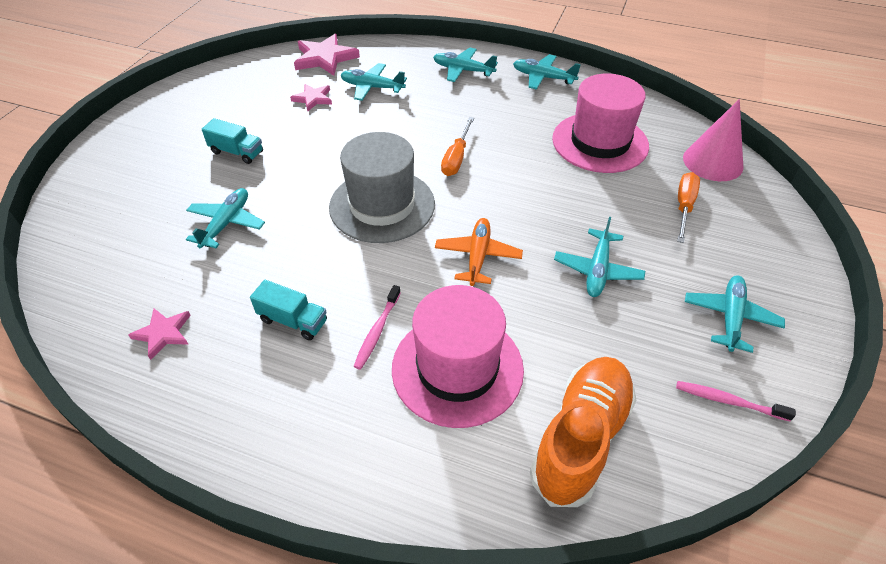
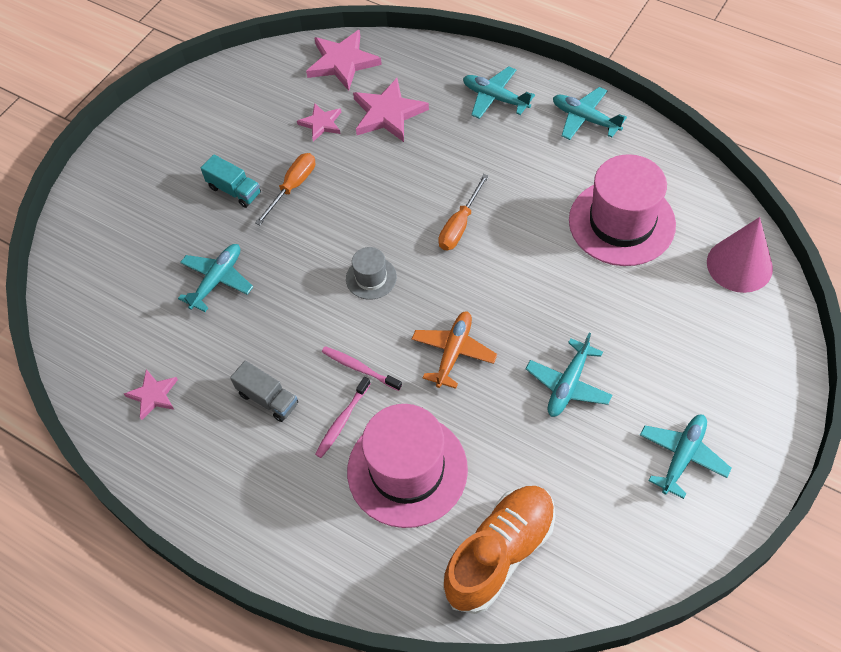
camera: 15 degrees right, 10 degrees up
(293, 320) = (268, 399): turquoise truck -> grey truck
(372, 87) = (388, 113): turquoise plane -> pink star
(382, 205) = (371, 278): grey hat -> grey hat, size x0.47
(684, 206) = (685, 320): orange screwdriver -> orange screwdriver (293, 187)
(728, 401) = (646, 541): pink toothbrush -> pink toothbrush (359, 368)

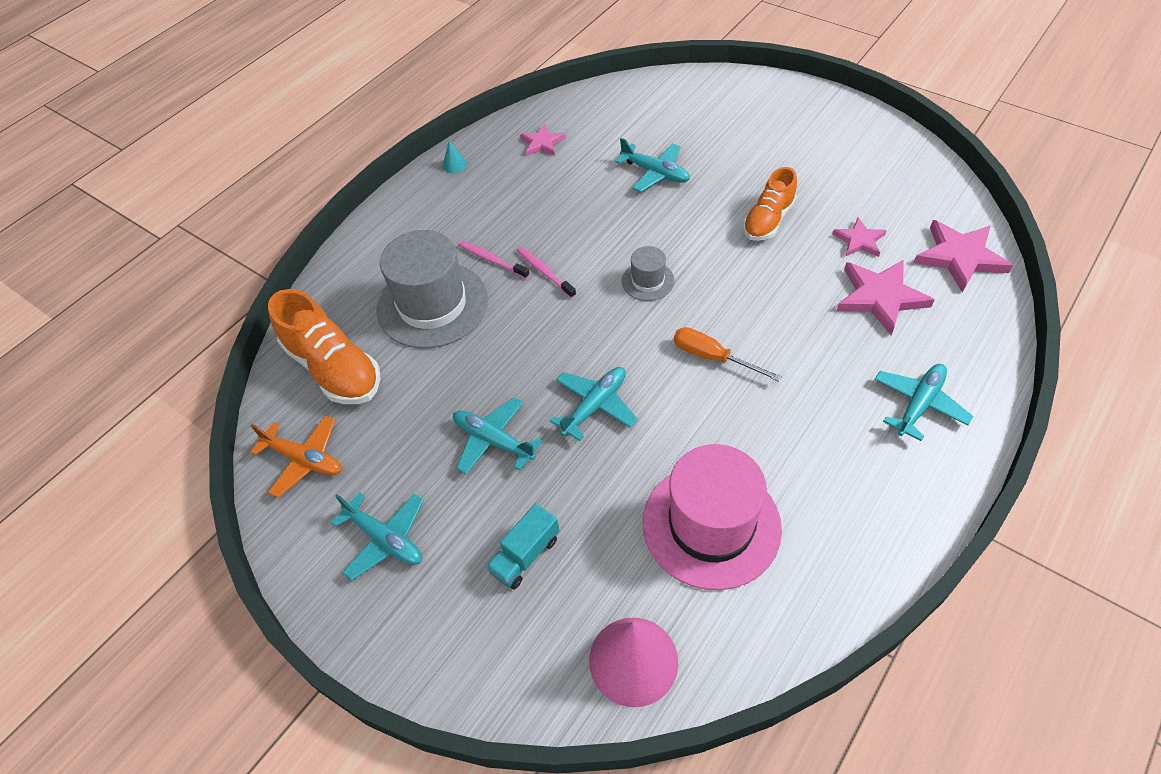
camera: 95 degrees right, 5 degrees down
(181, 488) = (454, 165): none -> turquoise cone
(234, 190) = (763, 178): turquoise truck -> turquoise truck (525, 555)
(268, 399) = (524, 211): grey truck -> none
(293, 187) = (768, 220): orange screwdriver -> orange shoe
(359, 368) = (544, 272): pink toothbrush -> pink toothbrush turned 75 degrees counterclockwise
(407, 470) = (432, 304): pink hat -> grey hat
(453, 352) = (549, 344): orange plane -> orange plane (304, 460)
(585, 119) = (891, 505): turquoise plane -> turquoise plane (595, 406)

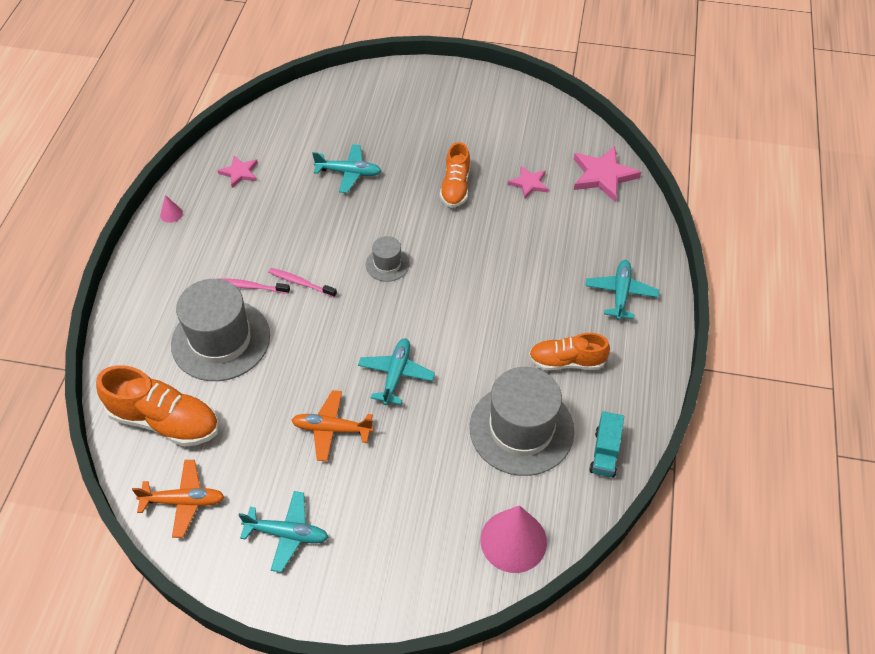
camera: 30 degrees left, 0 degrees up
(454, 165) = (171, 214): turquoise cone -> pink cone
(493, 440) = (332, 429): turquoise plane -> orange plane
(525, 555) = (401, 502): turquoise truck -> turquoise truck (605, 453)
(711, 525) = (521, 429): pink hat -> grey hat
(712, 357) = (465, 307): orange screwdriver -> none
(808, 464) = (566, 361): none -> orange shoe
(880, 297) = (562, 223): pink star -> none

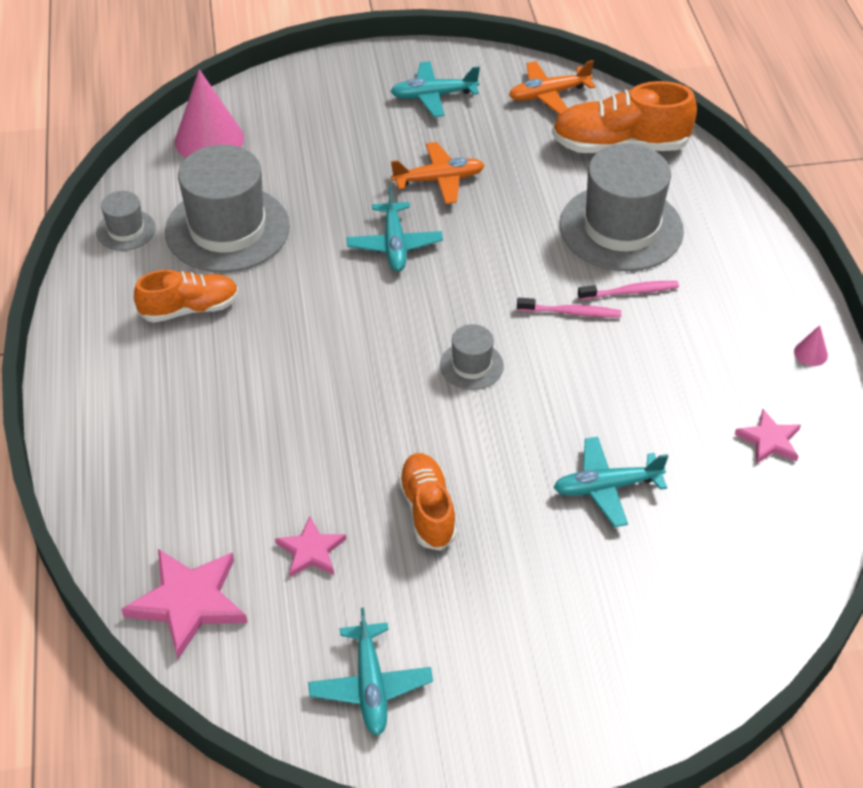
camera: 160 degrees right, 5 degrees down
(605, 453) = (126, 230): turquoise truck -> grey hat
(620, 293) = (131, 411): turquoise plane -> turquoise plane (370, 686)

